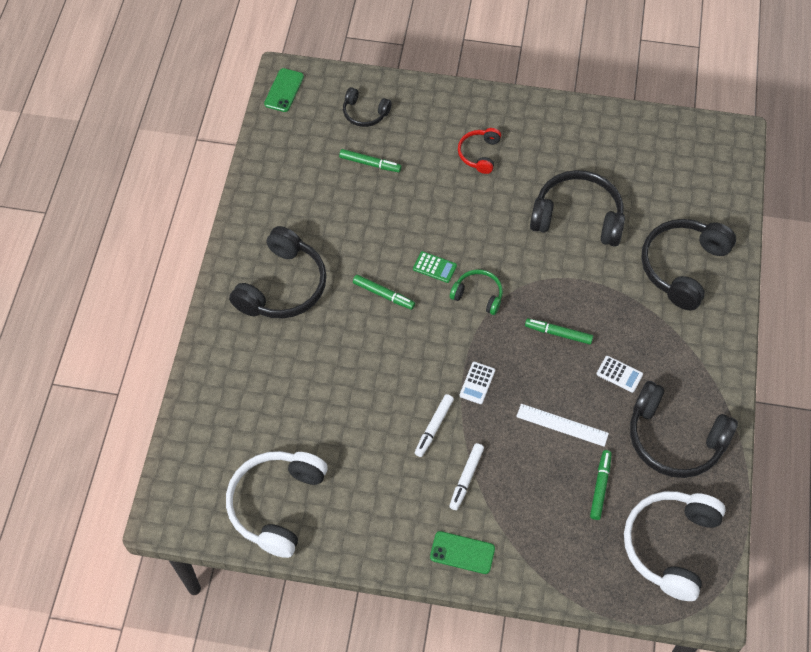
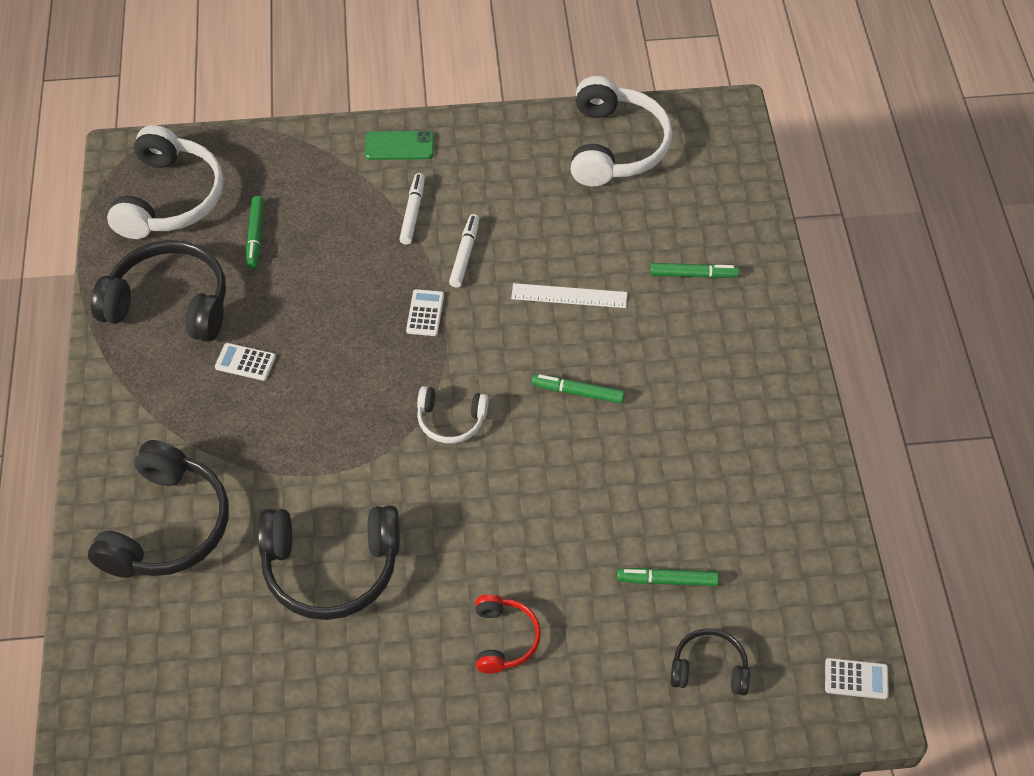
camera: 165 degrees right, 5 degrees down
(283, 286) = (714, 373): black headphones -> none
(284, 90) = (856, 679): green phone -> white calculator
(434, 267) = (521, 444): green calculator -> none
(478, 295) = (451, 420): green headphones -> white headphones
(558, 333) = (332, 394): green marker -> green marker (693, 274)
(562, 425) = (310, 289): white ruler -> white ruler (569, 296)

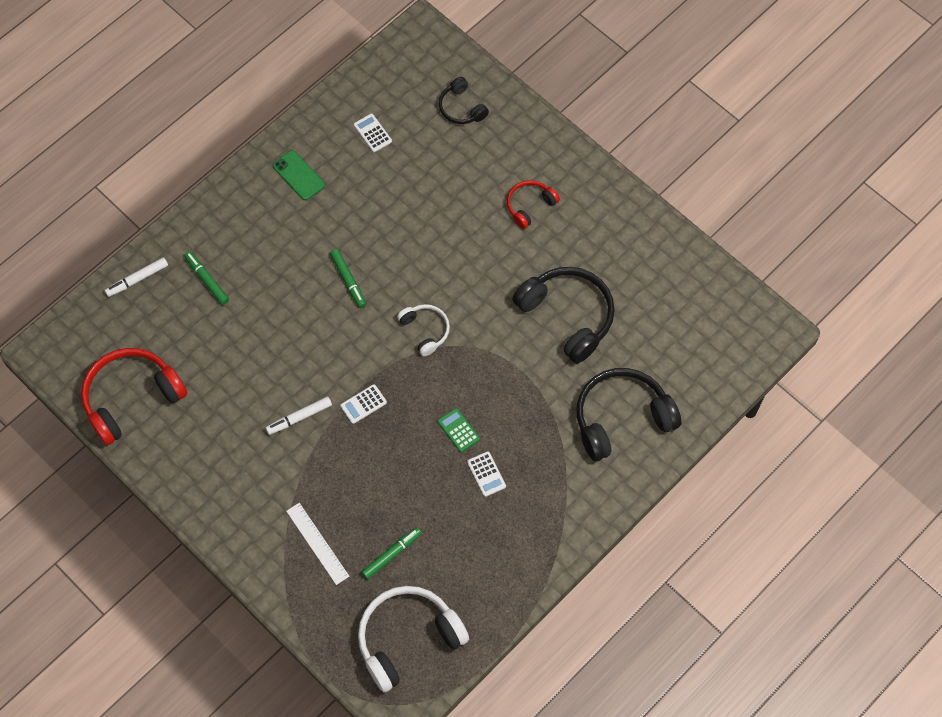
camera: 130 degrees left, 10 degrees up
(170, 303) = (485, 557): black headphones -> none
(314, 371) = (458, 430): none -> green calculator
(399, 146) = (240, 531): green phone -> green phone (298, 175)
(412, 212) = (291, 475): white marker -> white marker (137, 279)
(569, 296) = (281, 335): white ruler -> white ruler (317, 543)
(615, 146) = (131, 398): white headphones -> red headphones
(667, 580) = (429, 157): green marker -> none
(856, 679) = (409, 45): white calculator -> white calculator (372, 133)

